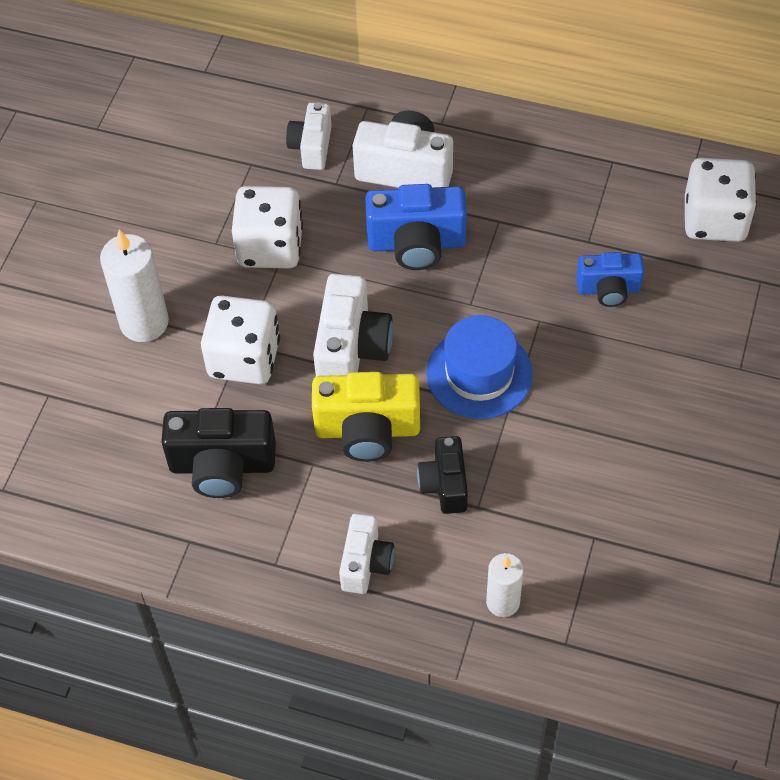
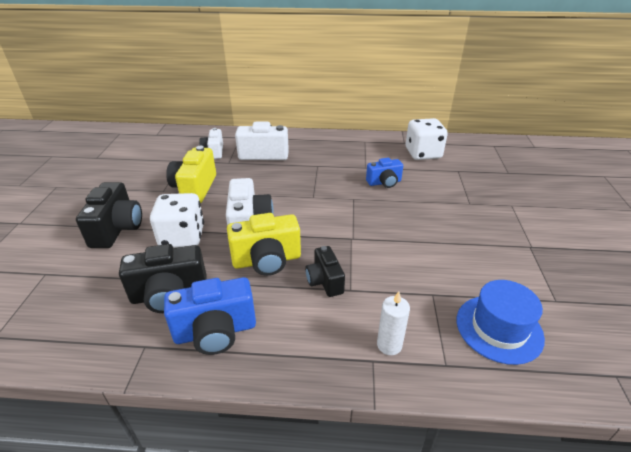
camera: 15 degrees left, 20 degrees down
(144, 322) = (117, 229): white candle -> black camera
(270, 247) = (195, 188): white dice -> yellow camera
(365, 563) = (282, 337): white camera -> none
(416, 243) = (276, 178): blue camera -> blue camera (215, 331)
(479, 373) = (328, 224): blue hat -> blue hat (499, 328)

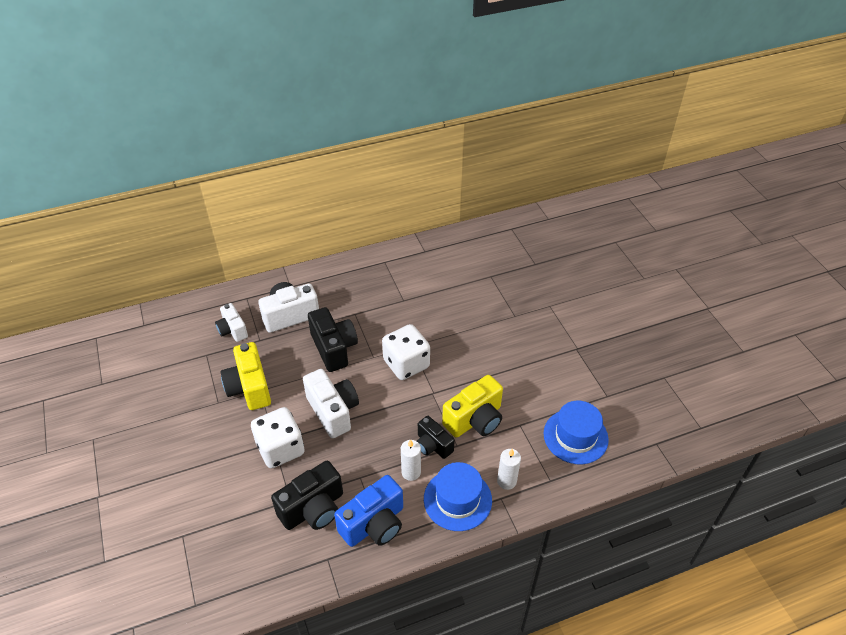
camera: 25 degrees left, 10 degrees up
(117, 229) = (209, 464): black camera -> black camera (334, 348)
(267, 260) = (373, 444): yellow camera -> yellow camera (475, 420)
(286, 297) = (411, 472): none -> white candle
(320, 342) = (457, 499): none -> blue hat
(384, 182) = (430, 315): blue camera -> none
(423, 153) = (449, 262): white dice -> white dice (406, 364)

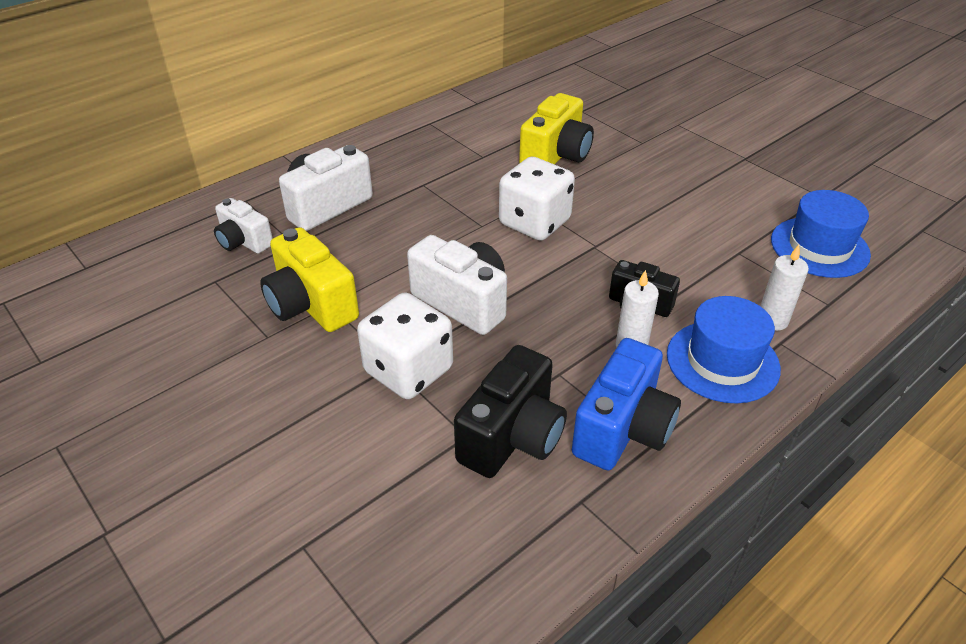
camera: 20 degrees left, 5 degrees down
(334, 348) = (417, 228): black camera -> none
(475, 420) = (675, 262): yellow camera -> yellow camera (556, 156)

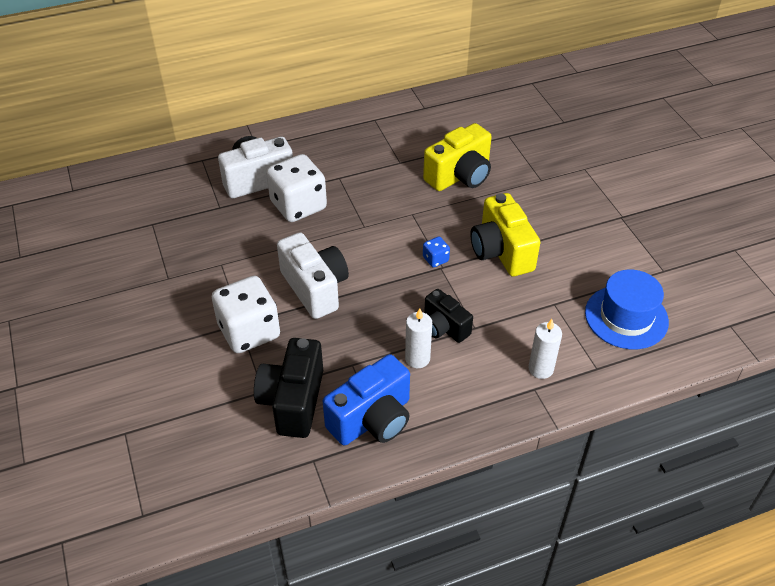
camera: 20 degrees right, 5 degrees up
(244, 241) = (185, 196): white camera -> none
(311, 305) = (208, 261): yellow camera -> yellow camera (501, 251)
(512, 437) = (293, 401): black camera -> black camera turned 135 degrees clockwise
(534, 222) = (406, 234): white dice -> white dice (298, 205)
(583, 239) = (435, 259): none -> blue dice
(722, 361) = (478, 390): blue hat -> none

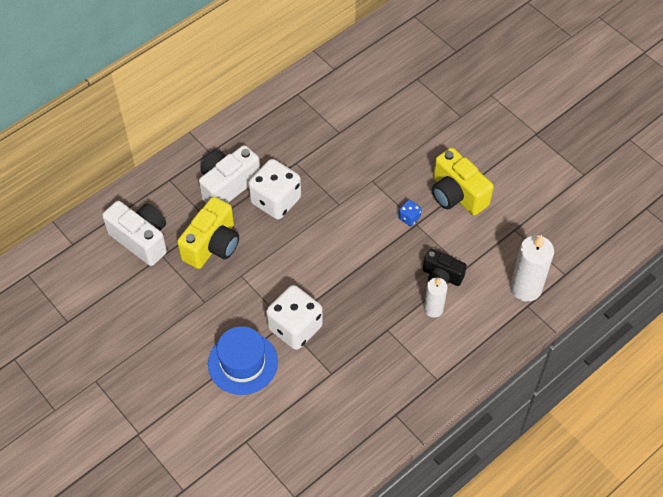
camera: 20 degrees left, 10 degrees up
(293, 401) = (358, 374): black camera -> none
(315, 288) = (327, 273): white camera -> white camera (141, 239)
(372, 419) = (422, 368): blue camera -> none
(460, 176) = (394, 131): yellow camera -> yellow camera (212, 245)
(541, 369) = (526, 288): white candle -> white candle, size x1.63
(626, 317) = (571, 224): blue hat -> blue hat (243, 363)

